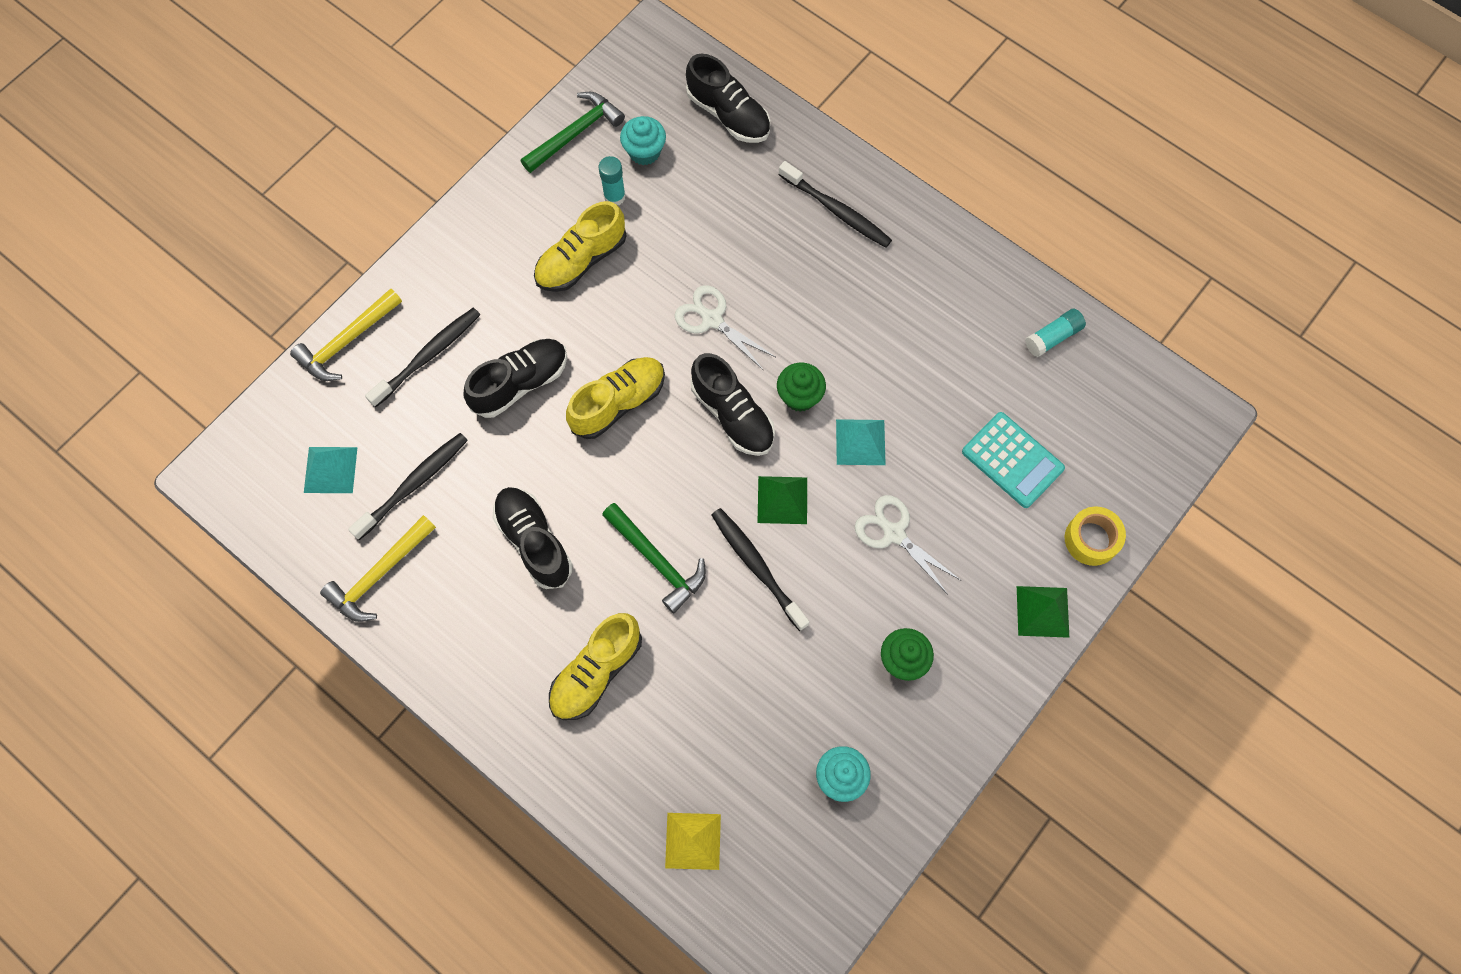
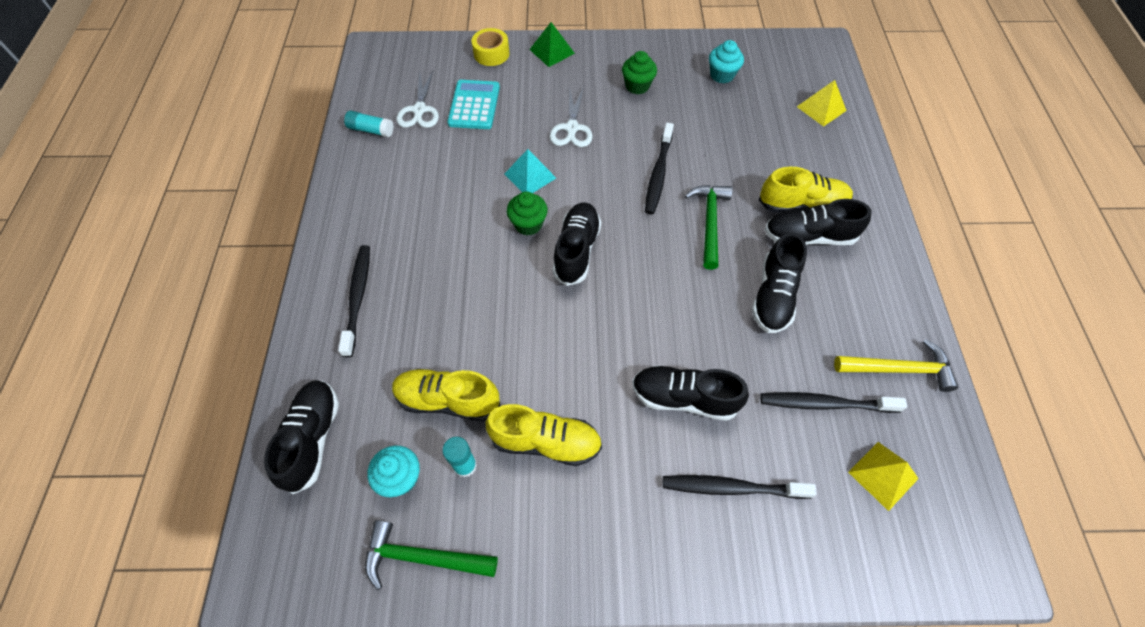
camera: 130 degrees left, 10 degrees down
(330, 469) = (883, 475): turquoise pyramid -> yellow pyramid
(346, 341) = (788, 571): yellow hammer -> none
(558, 639) = (808, 236): none -> black shoe
(618, 403) = (634, 322): yellow shoe -> yellow shoe (448, 400)
(712, 319) = (517, 312): white scissors -> white scissors (419, 110)
(782, 500) = (606, 189): green pyramid -> none

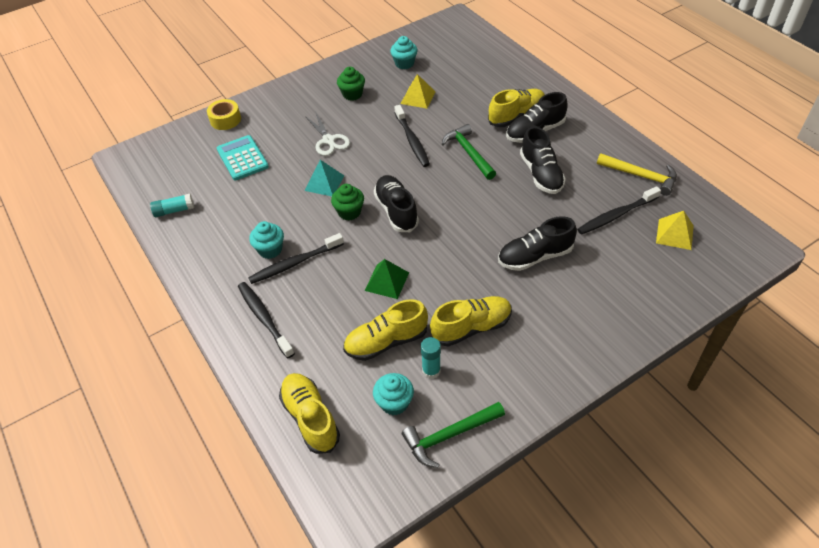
camera: 30 degrees left, 10 degrees down
(312, 439) = (310, 418): black shoe -> yellow shoe
(419, 110) = (202, 180): white scissors -> none
(421, 223) = (270, 250): none -> turquoise cupcake
(552, 51) = (271, 99): green pyramid -> green pyramid (387, 281)
(731, 487) = (601, 287): black toothbrush -> black toothbrush (295, 263)
(821, 108) = (484, 56): yellow pyramid -> yellow pyramid (418, 97)
(899, 369) = (641, 176): yellow hammer -> yellow hammer turned 60 degrees clockwise

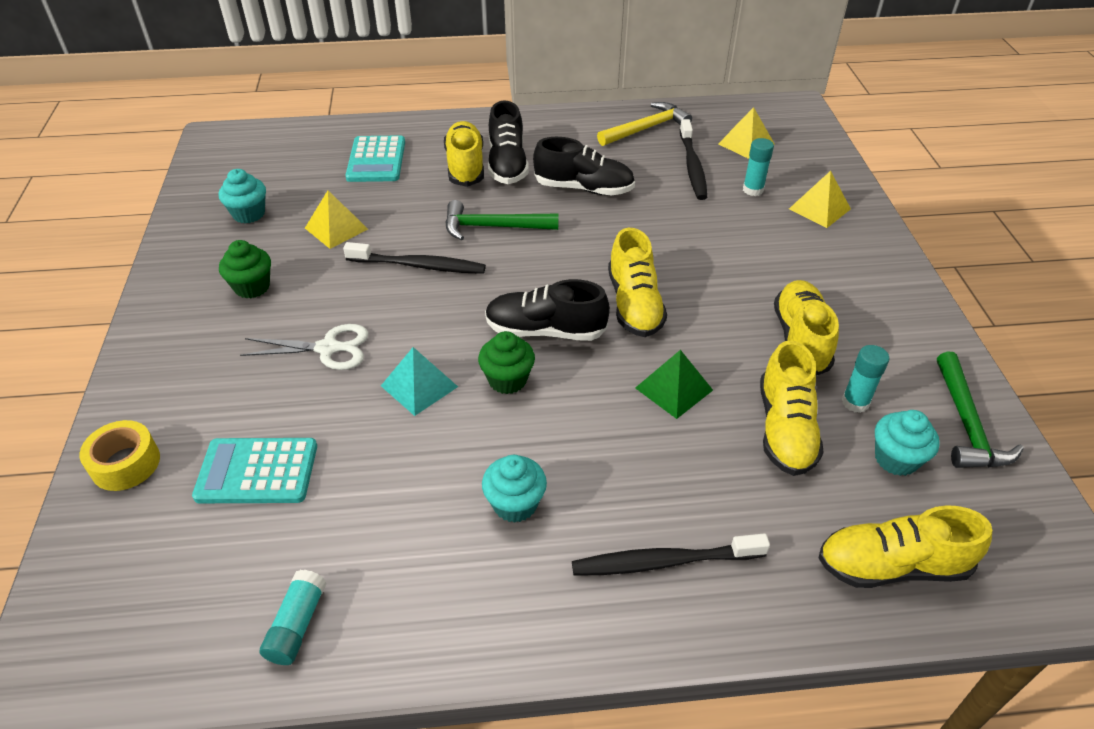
camera: 65 degrees left, 5 degrees down
(295, 263) = (568, 481): black toothbrush -> none
(446, 239) = (634, 304): none -> yellow shoe
(490, 81) = (376, 160): none -> turquoise calculator
(535, 256) = (715, 245): black shoe -> none
(617, 256) = (753, 190): none -> turquoise glue stick
(627, 299) = (819, 209): none -> yellow pyramid

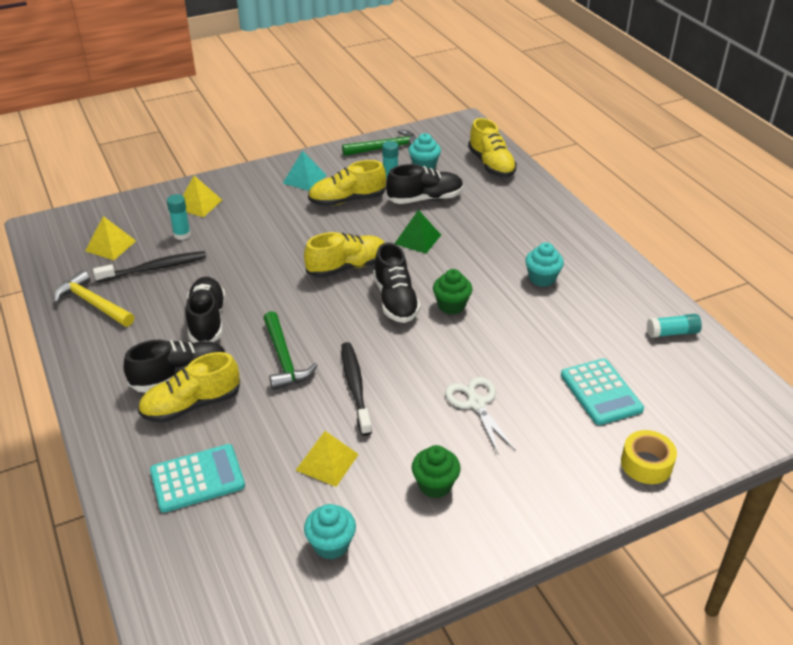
camera: 110 degrees left, 5 degrees down
(419, 386) = (482, 343): turquoise pyramid -> turquoise pyramid (304, 179)
(663, 562) = (538, 224): black toothbrush -> none
(785, 429) = (425, 199): yellow shoe -> black shoe

